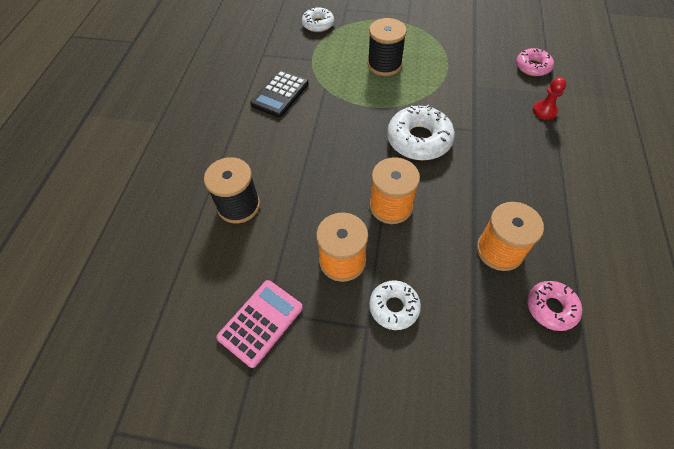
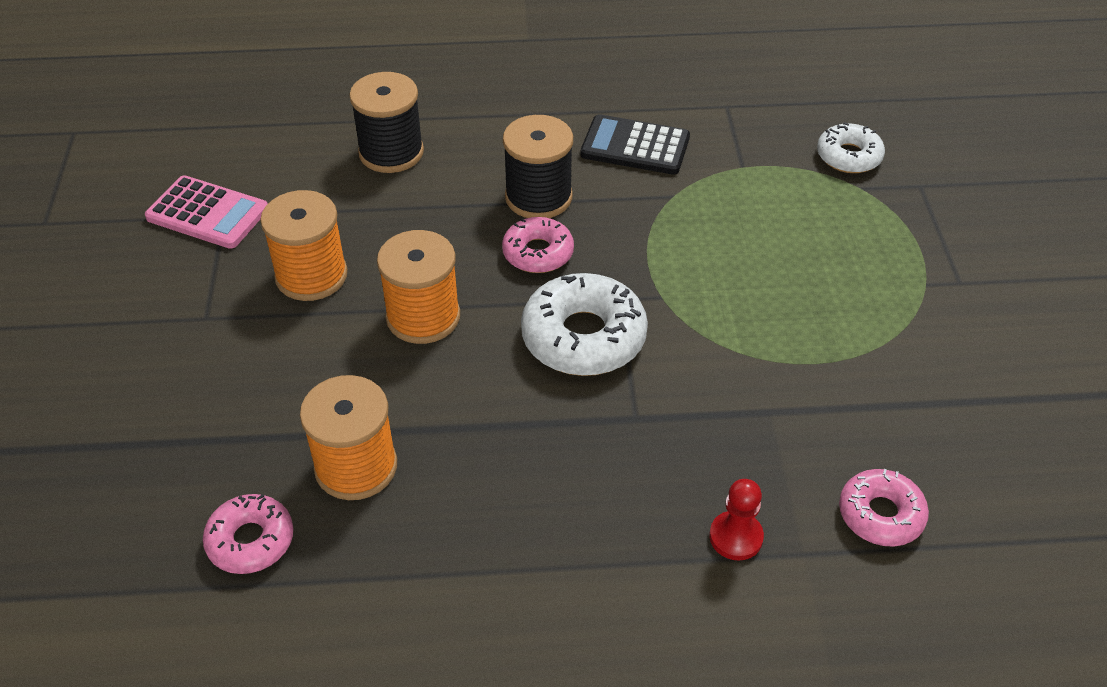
camera: 75 degrees right, 10 degrees down
(352, 148) = (538, 253): none -> pink donut
(384, 64) = (772, 265): black spool -> black spool (538, 197)
(394, 307) = (238, 342): white donut -> none

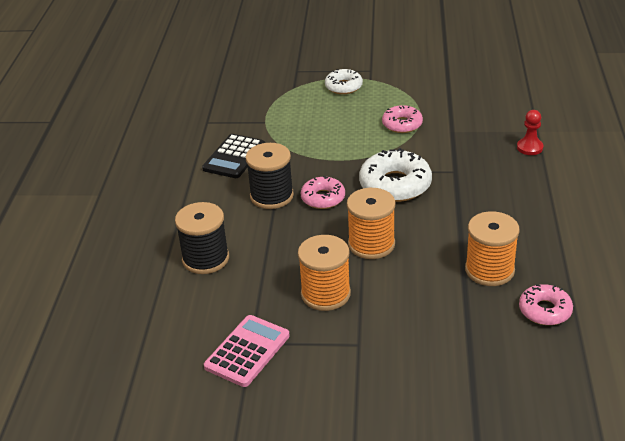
camera: 80 degrees left, 10 degrees down
(848, 156) = (267, 88): white donut -> white donut (343, 87)
(880, 514) = (514, 109): pink donut -> pink donut (402, 124)

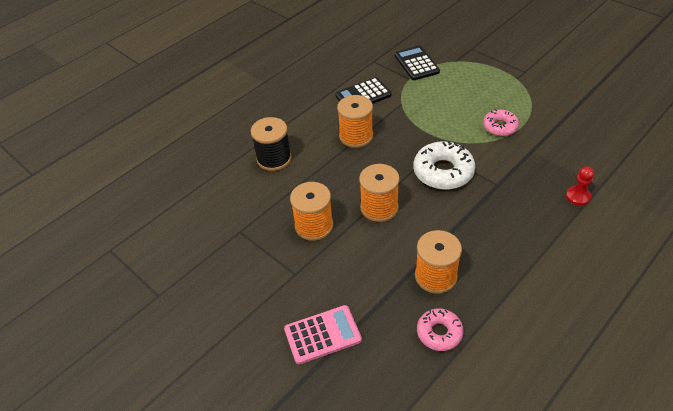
camera: 40 degrees right, 10 degrees up
(247, 351) = (232, 235): pink calculator -> pink calculator (322, 335)
(256, 106) = (416, 63): none -> black calculator
(271, 196) = (356, 136): black spool -> orange spool
(323, 198) = (385, 155): pink donut -> none
(343, 87) = (490, 76): white donut -> none

